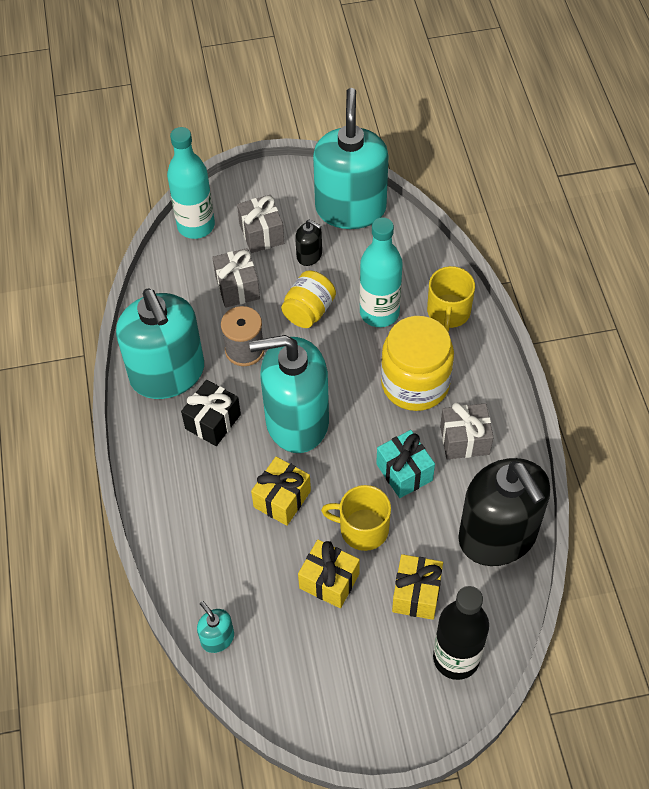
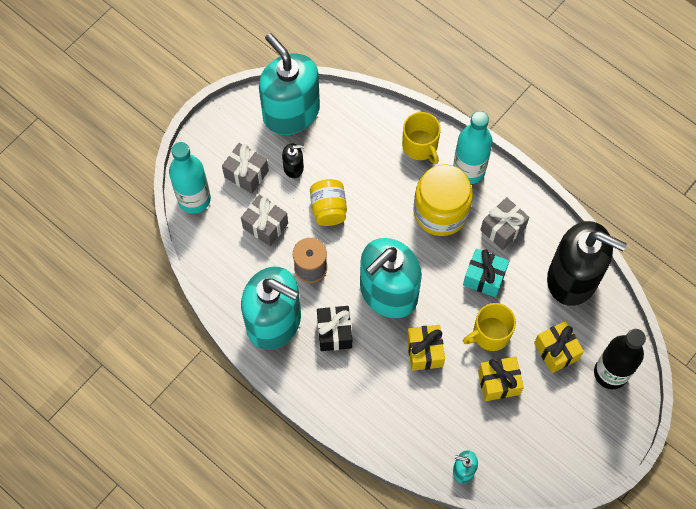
camera: 40 degrees left, 10 degrees up
(379, 313) = (376, 177): turquoise bottle -> turquoise bottle (468, 170)

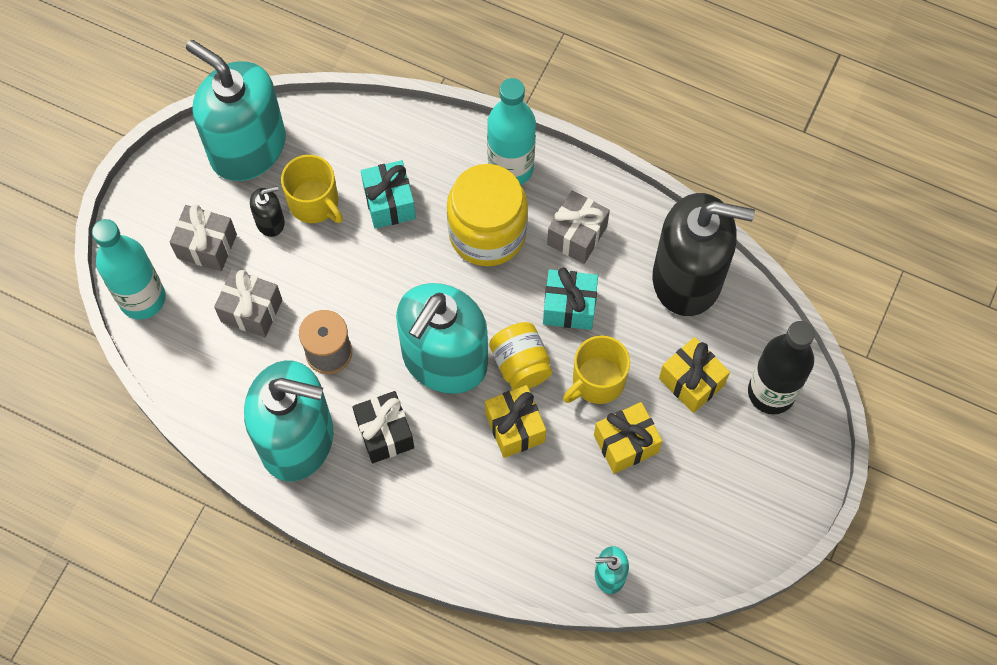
camera: 15 degrees left, 0 degrees up
(328, 209) = (333, 266): yellow jar -> yellow jar (520, 364)
(378, 174) = (389, 203): none -> turquoise gift
(420, 146) = (436, 151): yellow mug -> yellow mug (314, 203)

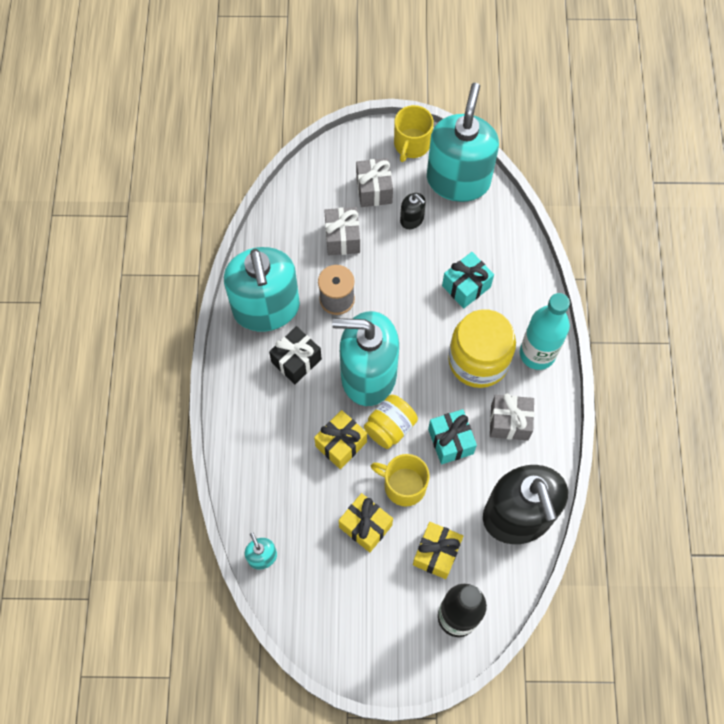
camera: 65 degrees right, 0 degrees up
(142, 299) = (318, 171): turquoise bottle -> none
(314, 203) = (440, 240): yellow mug -> yellow mug (411, 144)

